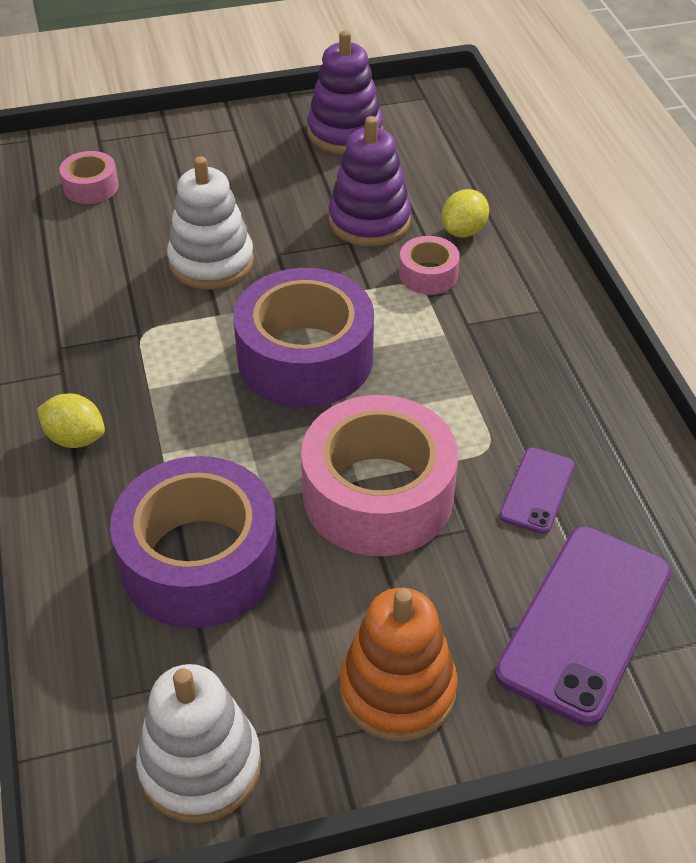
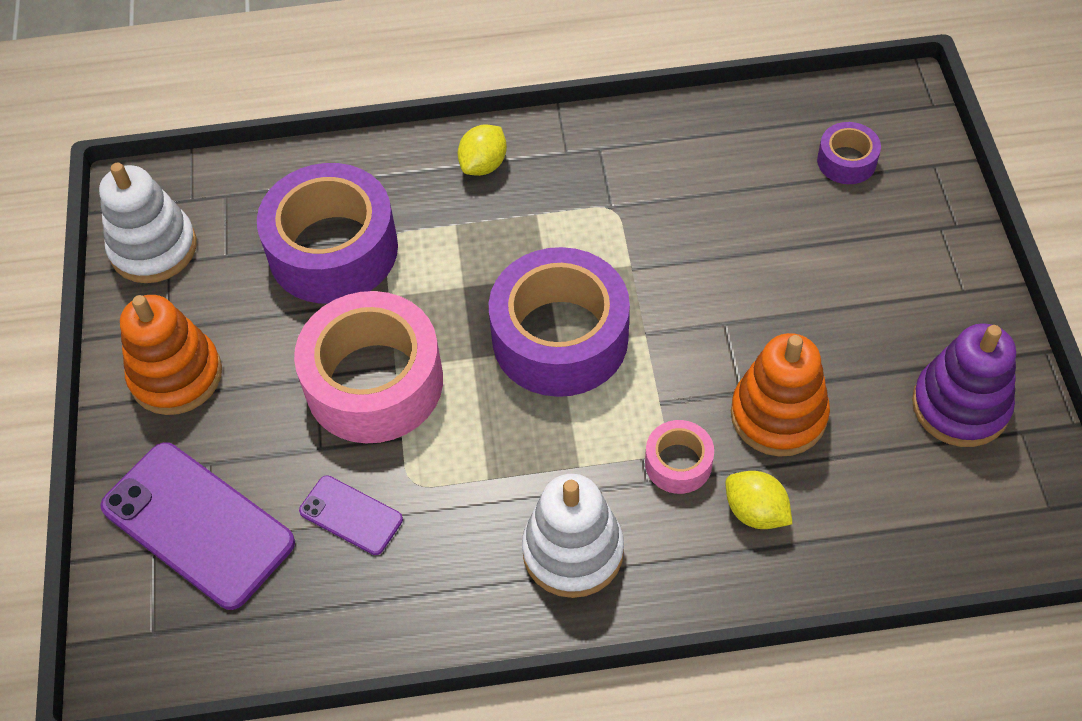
camera: 100 degrees right, 10 degrees up
(91, 187) = (846, 161): pink tape -> purple tape
(211, 262) = (713, 264): white stacking toy -> white stacking toy (573, 551)
(369, 221) = (778, 415): purple stacking toy -> orange stacking toy

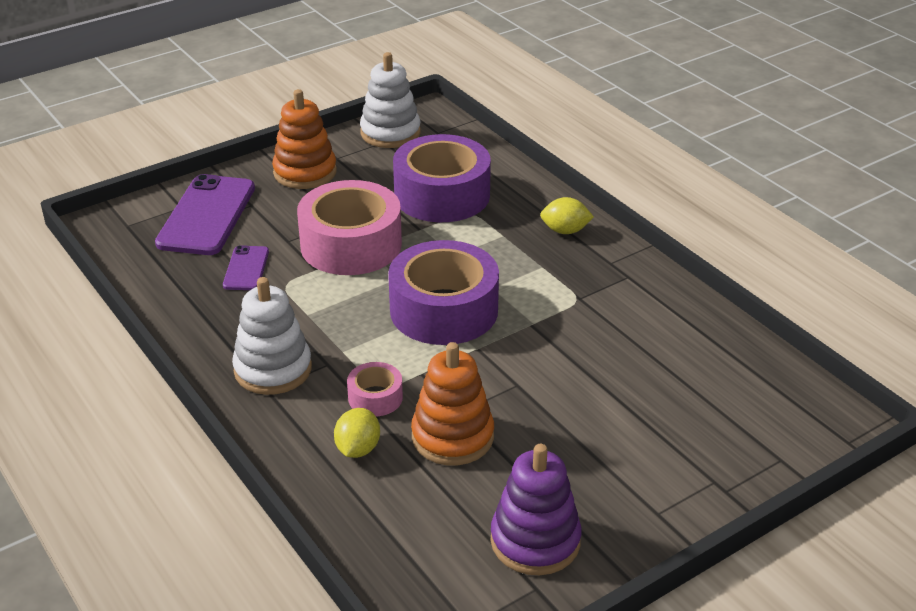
camera: 60 degrees right, 20 degrees down
(846, 161) = (735, 406): purple tape -> none

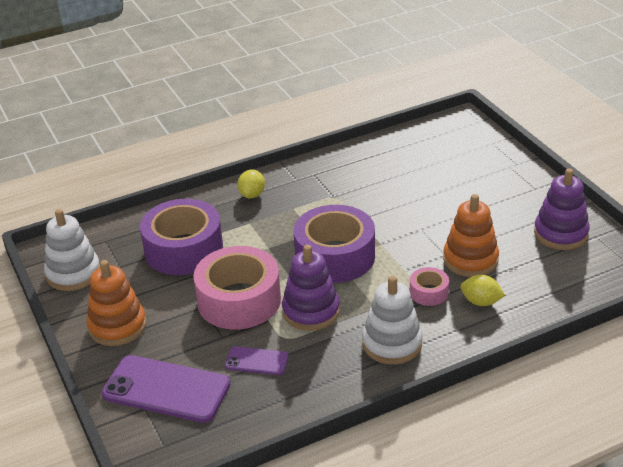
camera: 80 degrees left, 0 degrees up
(333, 299) = (311, 311): none -> purple stacking toy

